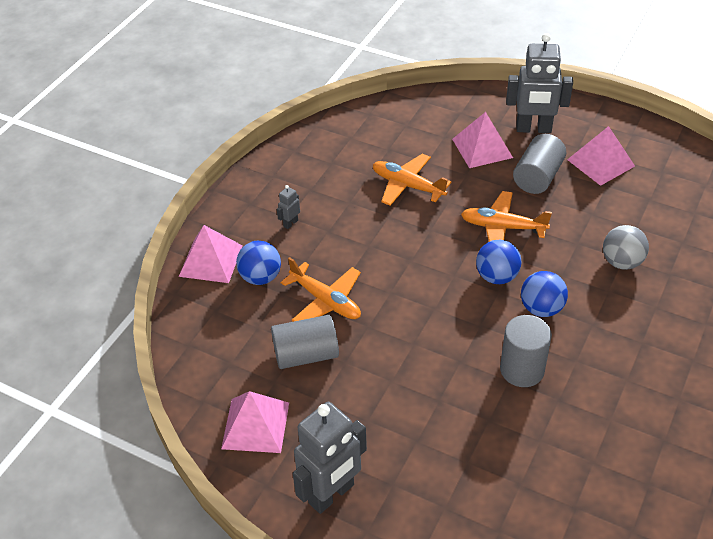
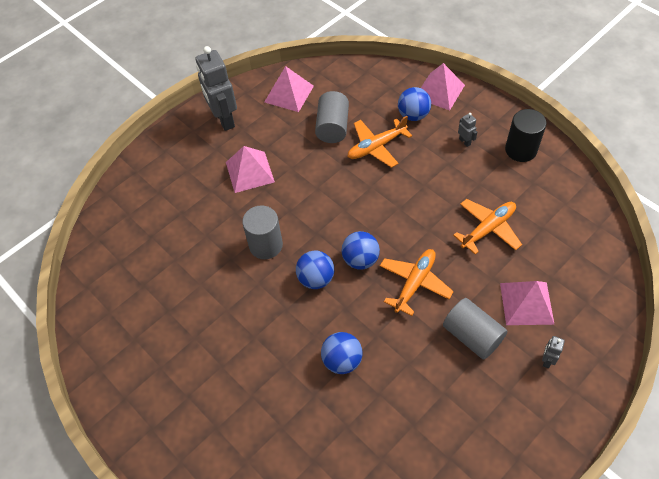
camera: 110 degrees right, 10 degrees up
(288, 177) = (520, 150): none -> black cylinder
(533, 129) = (547, 360): grey robot -> grey robot, size x0.43
(601, 163) = (478, 403): pink pyramid -> pink pyramid (249, 172)
(621, 262) = (342, 360): grey ball -> blue ball

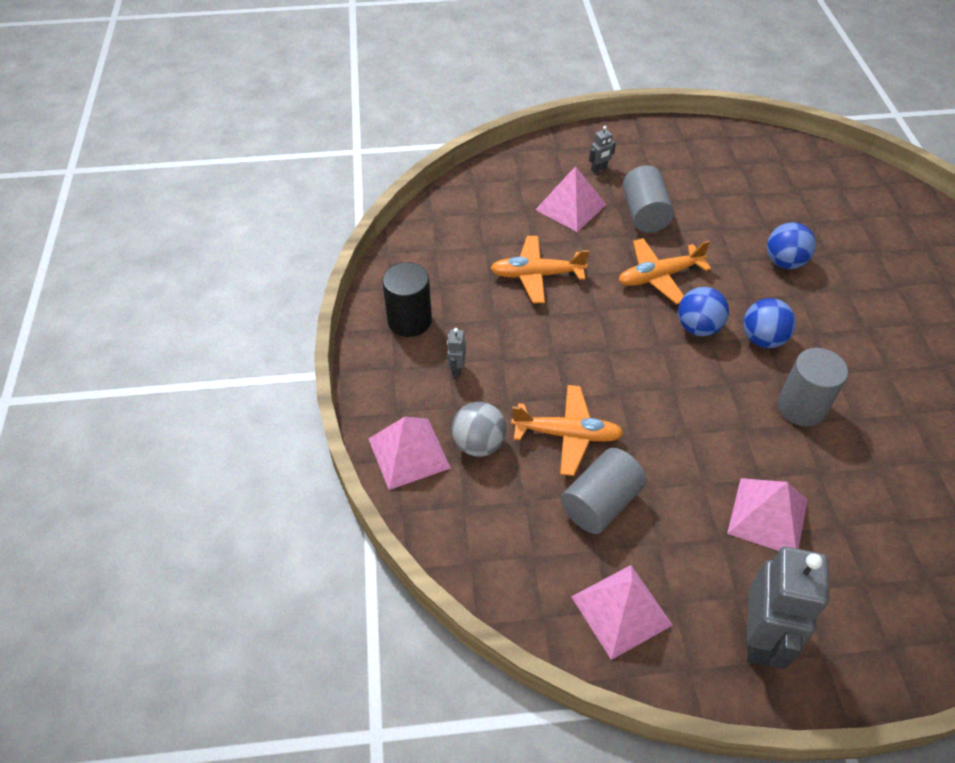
camera: 145 degrees left, 5 degrees down
(413, 115) = (479, 444): blue ball -> grey ball

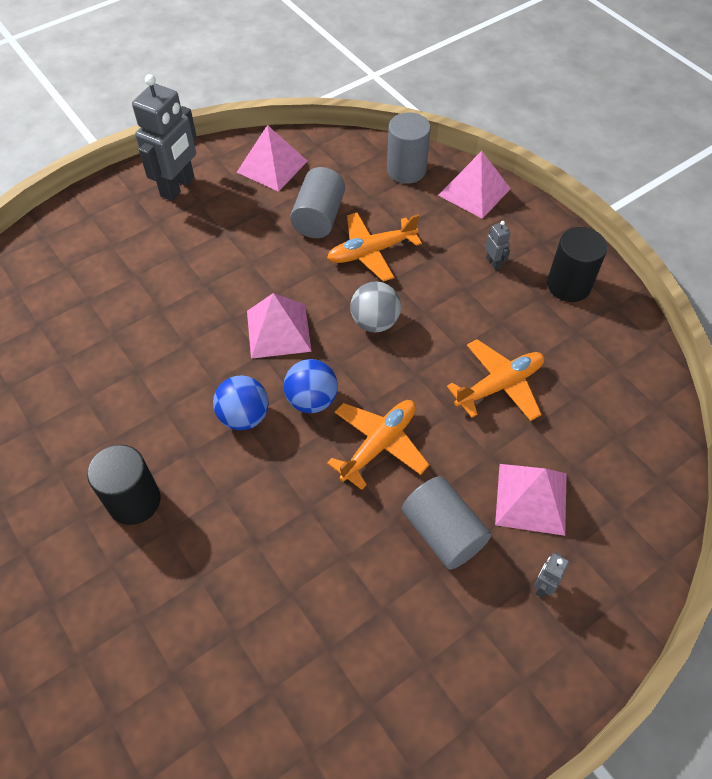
camera: 150 degrees right, 5 degrees up
(479, 444) = (431, 218): grey ball -> grey ball (375, 322)
(759, 638) = (178, 187): grey robot -> grey robot turned 135 degrees counterclockwise
(768, 516) = (193, 259): pink pyramid -> pink pyramid (278, 330)
(784, 262) = (250, 537): blue ball -> none
(801, 407) = (188, 359): grey cylinder -> grey cylinder (406, 170)
(872, 317) = (134, 501): none -> black cylinder

